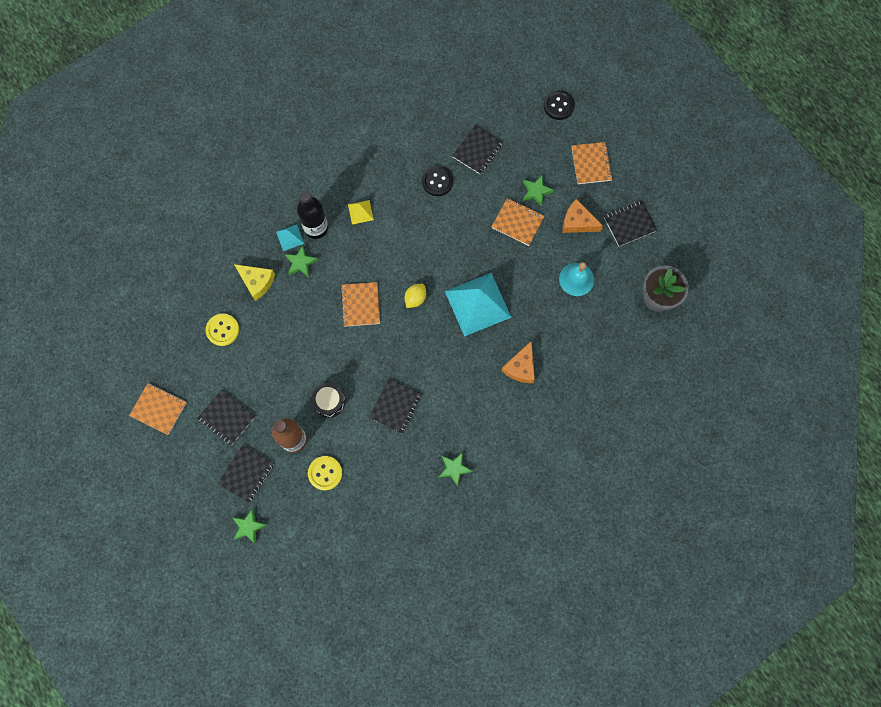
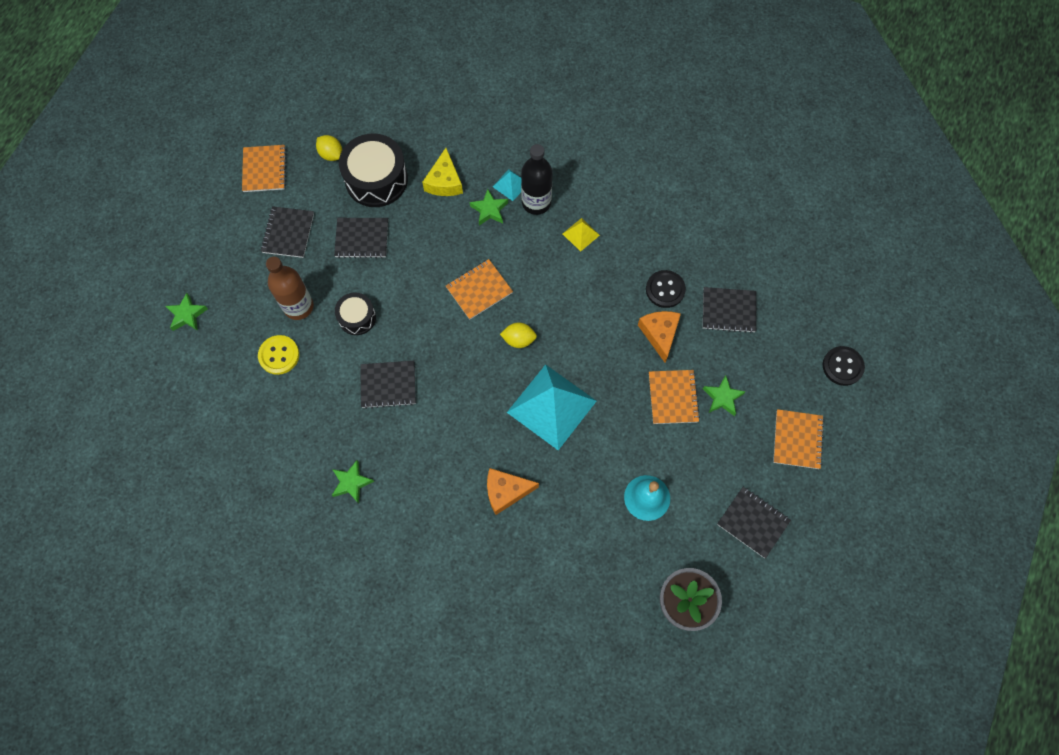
camera: 60 degrees right, 5 degrees down
(178, 352) = (331, 154): none -> yellow lemon
(222, 330) = (376, 179): yellow button -> black drum
(246, 474) = (240, 283): black notebook -> black notebook (362, 239)
(577, 222) = (716, 462): orange cheese -> orange cheese (659, 334)
(591, 164) = (797, 440): orange notebook -> orange notebook turned 45 degrees counterclockwise

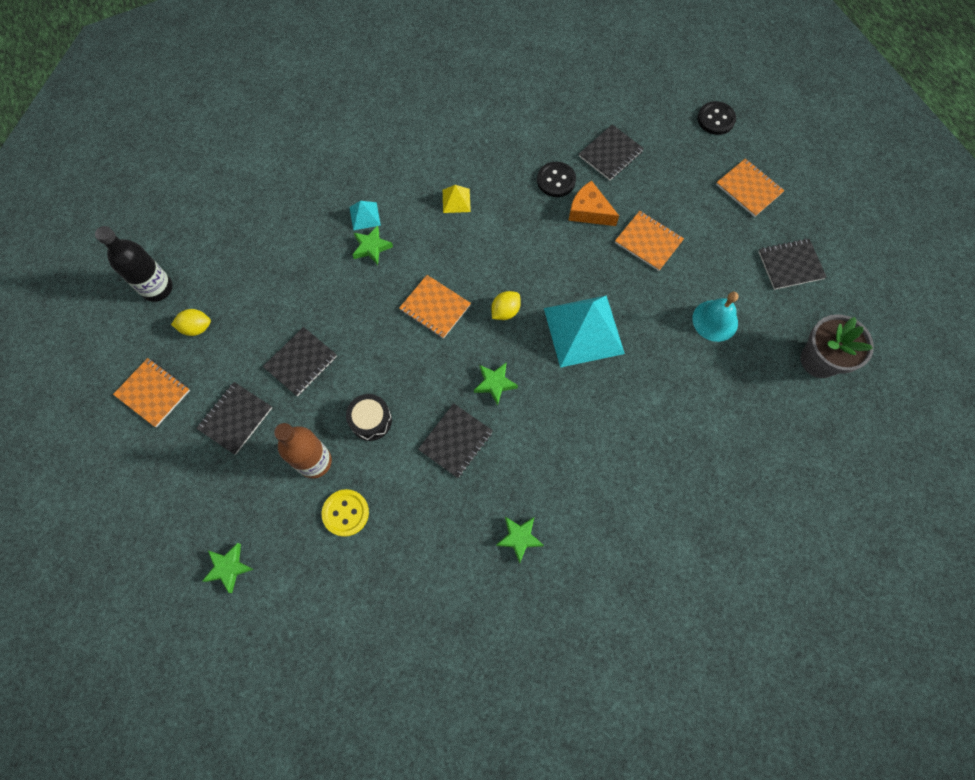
camera: 50 degrees left, 0 degrees up
(288, 233) = (235, 418): black notebook -> black notebook turned 75 degrees clockwise
(376, 179) = (257, 310): black drum -> none
(444, 181) = (313, 261): yellow cheese -> none
(479, 290) = (435, 307): orange notebook -> orange notebook turned 60 degrees counterclockwise
(506, 491) = (628, 419): orange cheese -> none
(536, 202) = (398, 210): black bottle -> black bottle (157, 288)
(722, 397) = (676, 210): green star -> green star (495, 383)

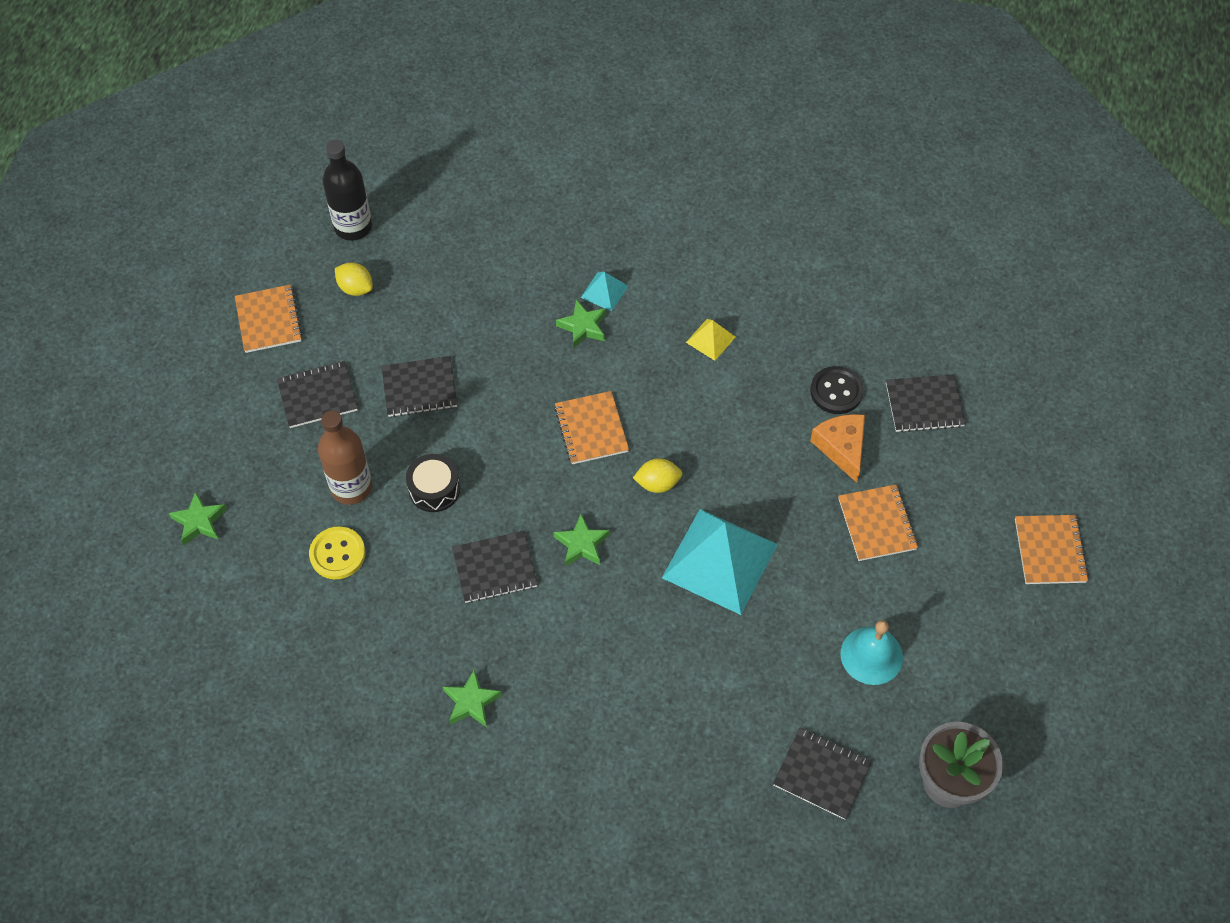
camera: 40 degrees right, 10 degrees down
(716, 119) = (1086, 451): black button -> none
(790, 265) = (1017, 663): black notebook -> black notebook (822, 774)

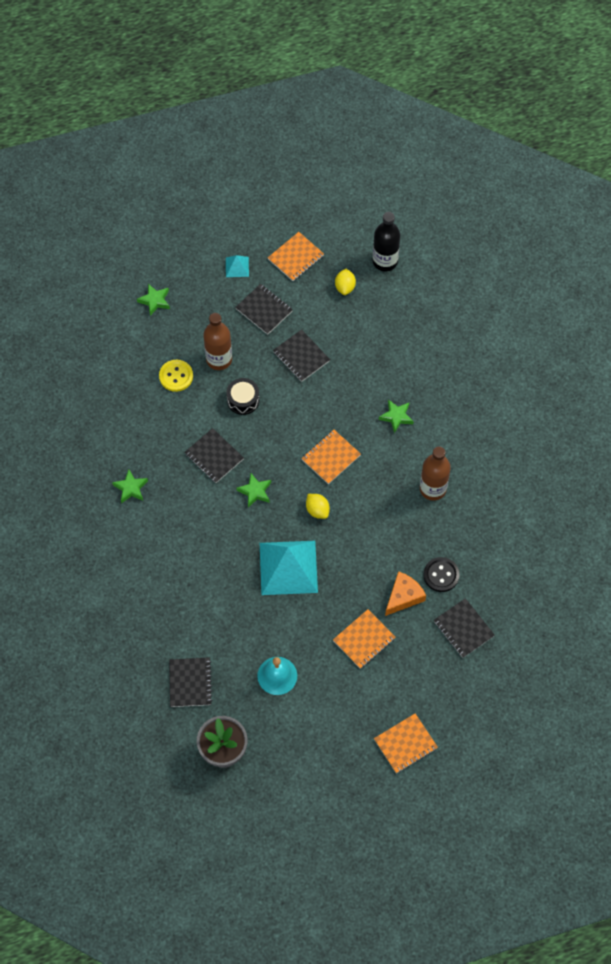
camera: 60 degrees right, 5 degrees up
(604, 291) = (428, 415): turquoise pyramid -> turquoise pyramid (237, 267)
(710, 339) = (432, 489): yellow pyramid -> brown bottle

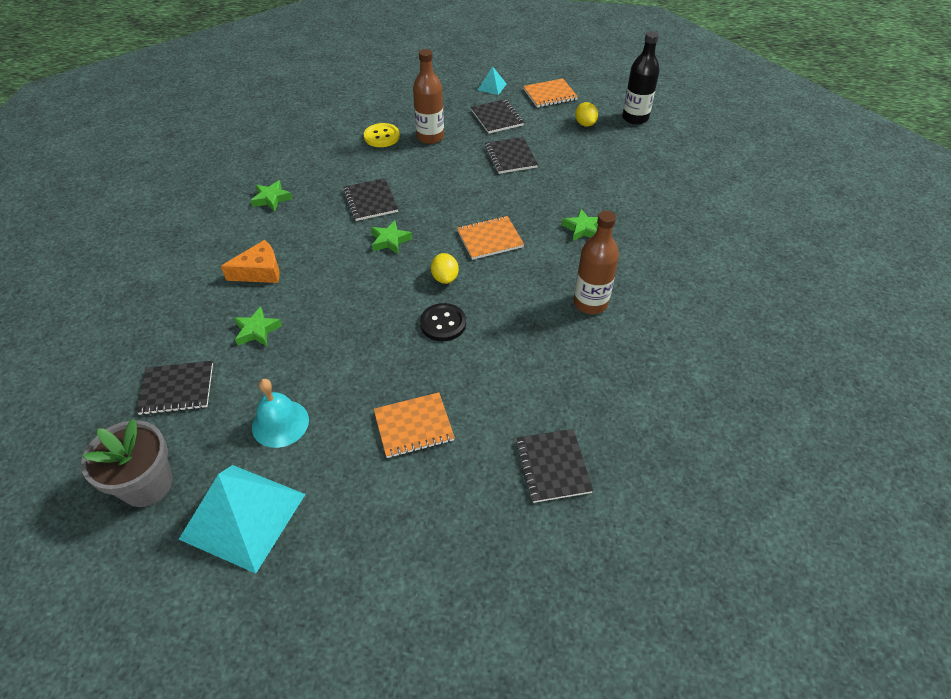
camera: 25 degrees right, 15 degrees down
(155, 301) = (403, 87): green star -> green star (257, 330)
(190, 683) = (177, 389): black notebook -> black notebook turned 60 degrees clockwise
(243, 400) = (431, 170): black drum -> none
(288, 567) = (376, 318): turquoise pyramid -> turquoise pyramid (243, 516)
(345, 287) = (585, 124): yellow lemon -> yellow lemon turned 45 degrees counterclockwise
(403, 596) = (493, 398): orange cheese -> orange cheese (260, 271)
(405, 744) = (386, 587): orange notebook -> none
(441, 575) = (554, 392): black button -> black button (443, 323)

